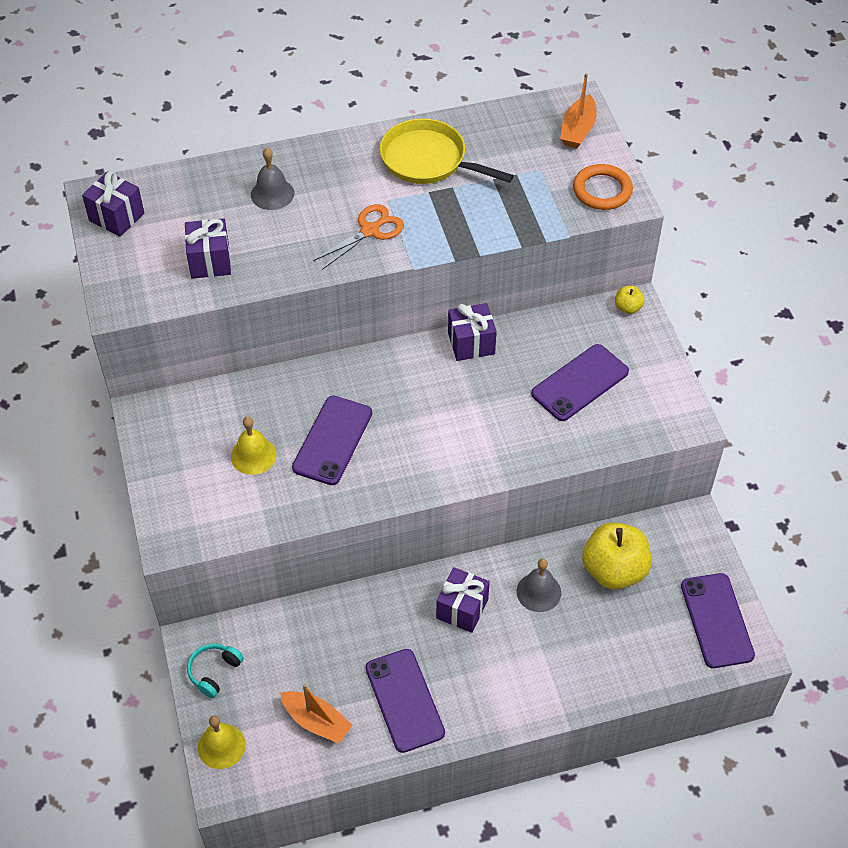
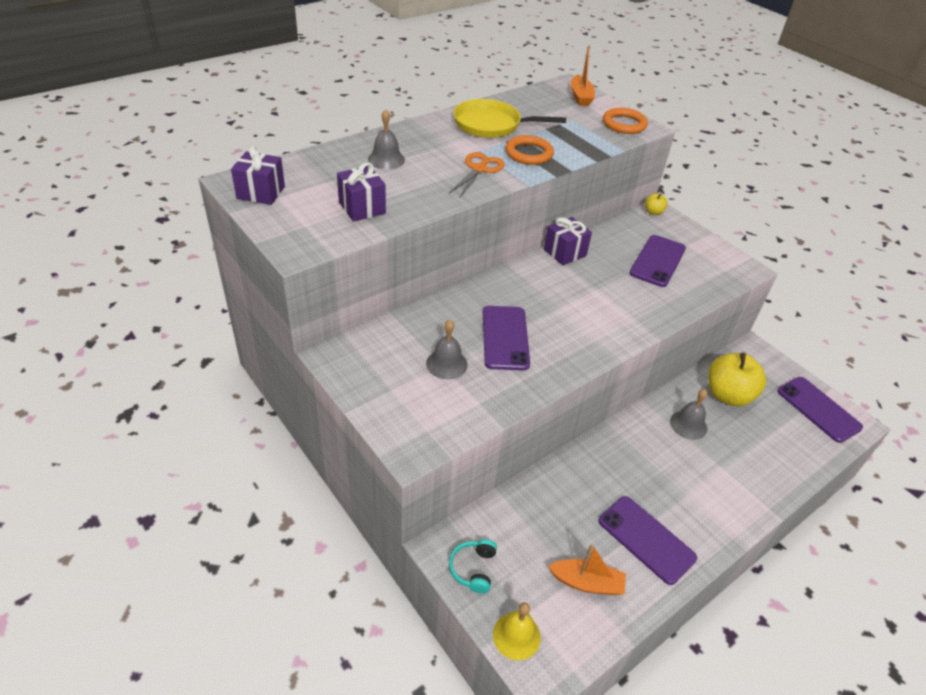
camera: 25 degrees left, 10 degrees down
(253, 455) = (446, 364): yellow bell -> grey bell
(445, 217) = (529, 153): none -> orange ring
(462, 609) = (642, 453): purple gift -> none

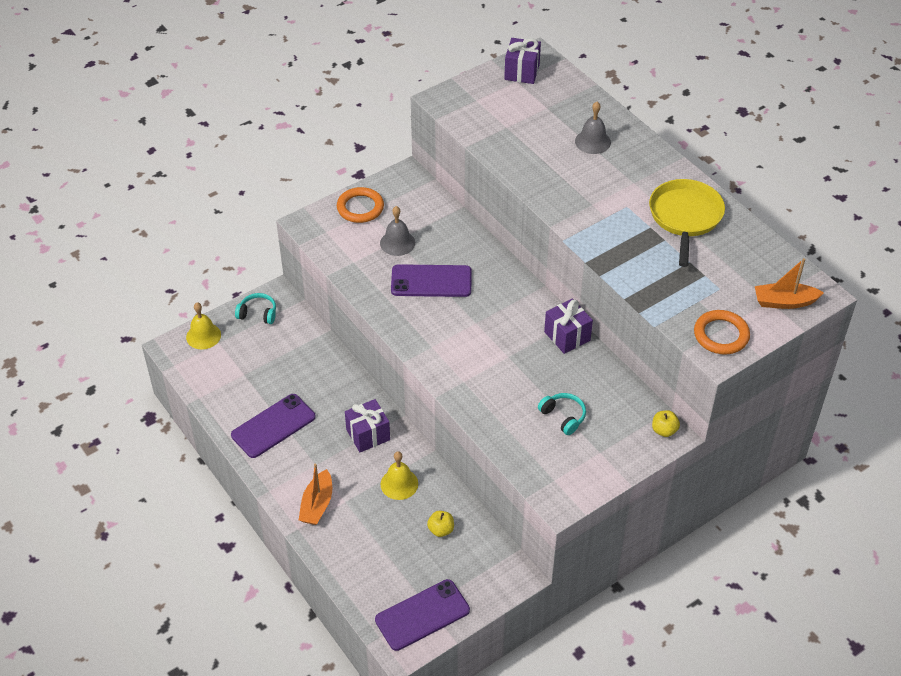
camera: 95 degrees right, 5 degrees up
(362, 208) = (507, 130): purple gift -> purple gift (368, 435)
(479, 169) = (587, 205): orange scissors -> none
(529, 153) = (628, 244): orange ring -> orange ring (360, 208)
(587, 583) = (239, 381): orange boat -> orange boat (317, 505)
(657, 261) = (563, 416): purple phone -> turquoise headphones
(688, 425) = (399, 484): grey bell -> yellow bell
(728, 395) = (441, 530): yellow apple -> yellow apple, size x0.45

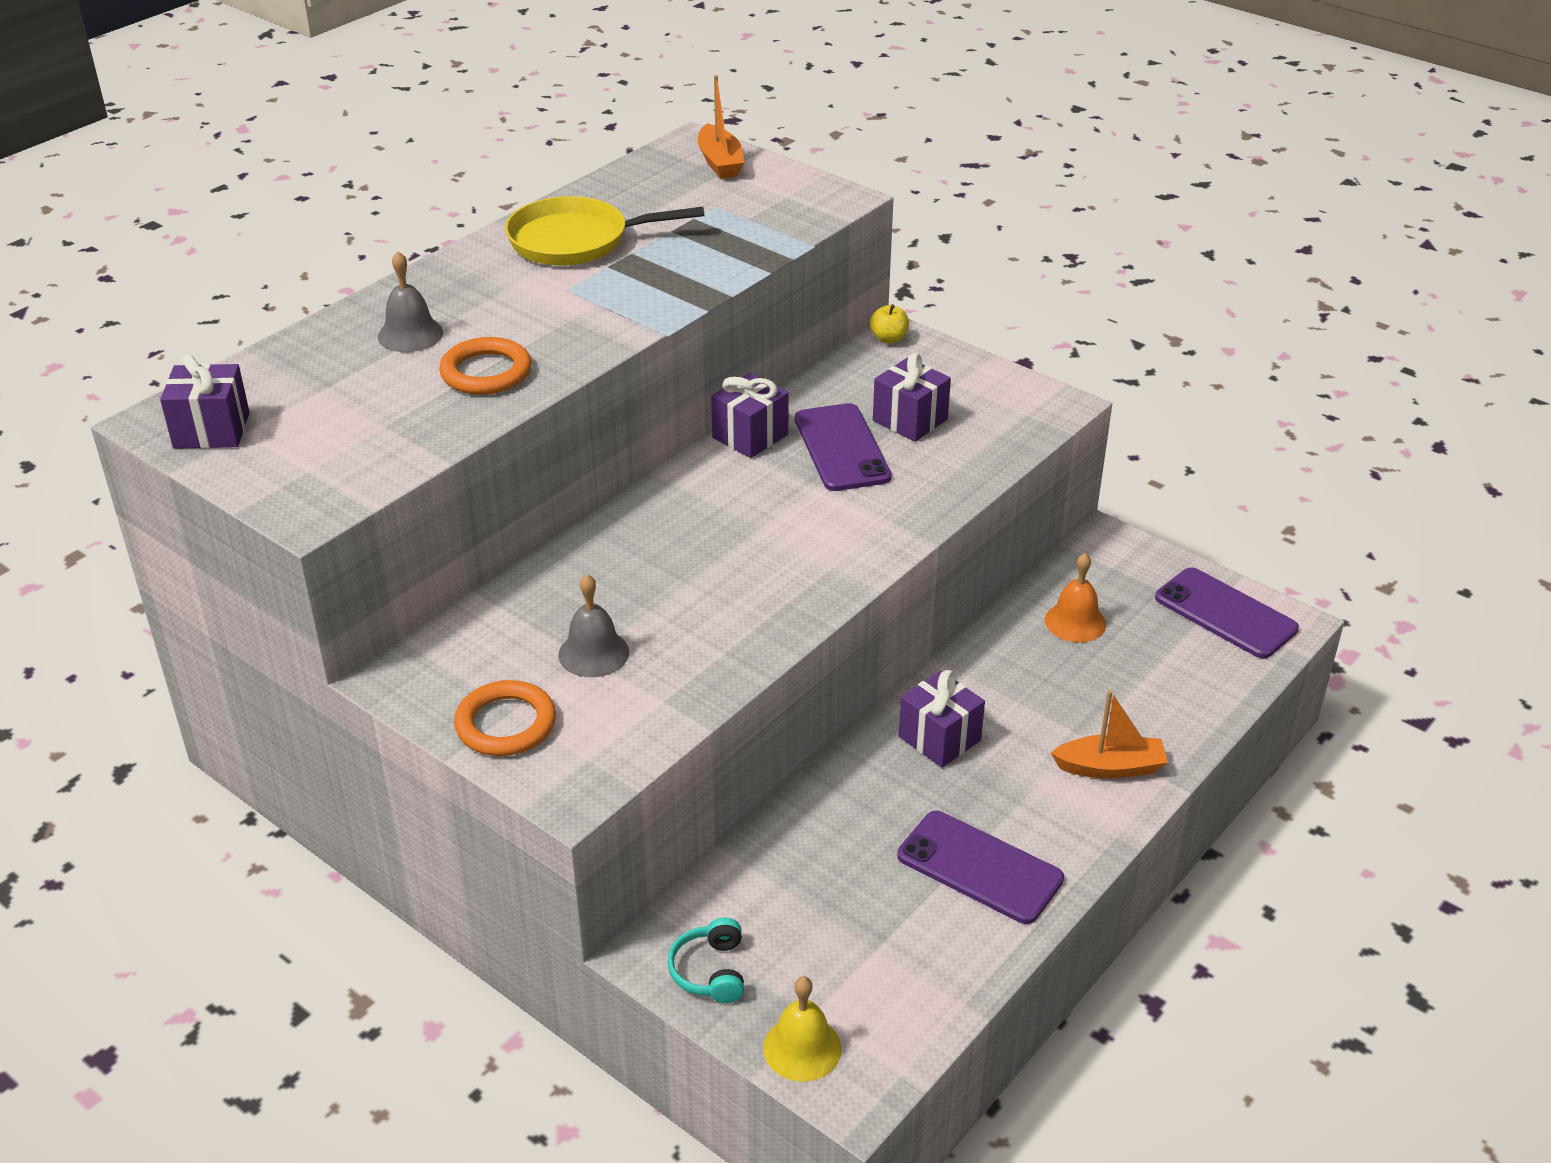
camera: 105 degrees left, 10 degrees down
(399, 484) = (1017, 682): yellow bell -> none
(431, 281) = (680, 593): purple phone -> purple phone (841, 448)
(441, 530) = (1075, 622): yellow apple -> orange bell
(563, 416) = (910, 420): turquoise headphones -> purple gift
(721, 335) = (804, 199): orange ring -> orange ring (486, 372)

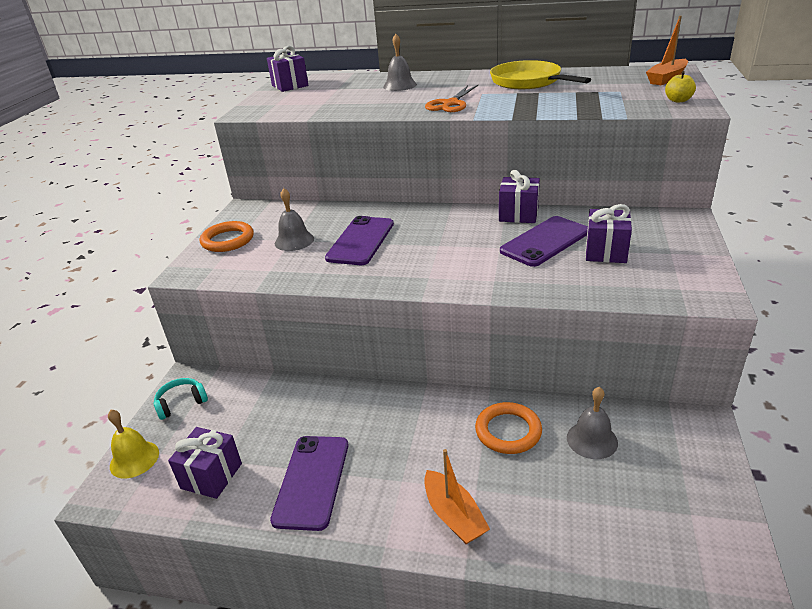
camera: 65 degrees right, 5 degrees down
(486, 372) = (387, 103): orange ring -> orange ring (508, 431)
(574, 327) = (450, 104): none -> orange scissors
(889, 339) = (679, 217): yellow apple -> yellow apple (678, 100)
(939, 738) = (417, 418): purple gift -> purple gift (211, 476)
(1075, 622) = (592, 440): orange bell -> grey bell
(1225, 613) = (701, 527): purple phone -> purple phone (361, 241)

